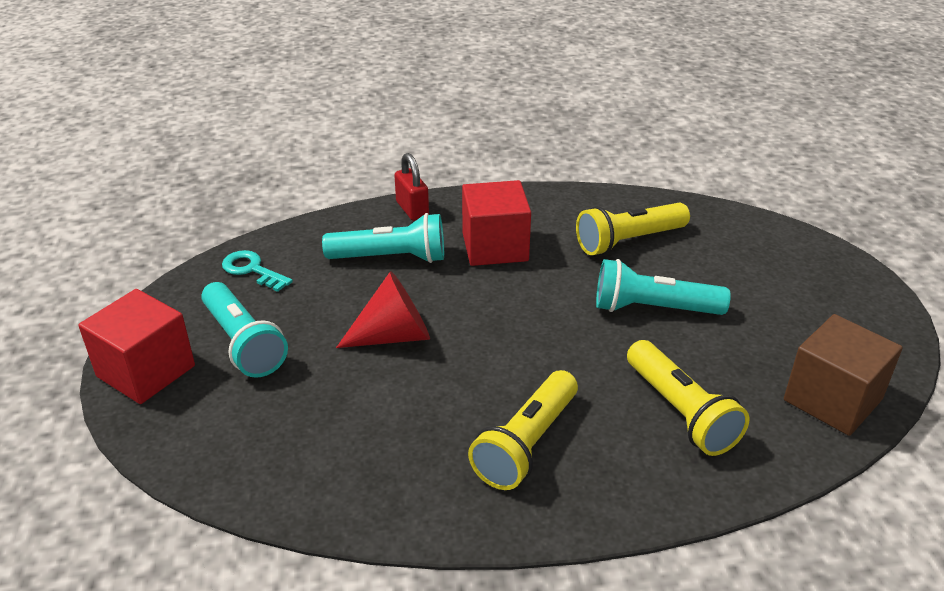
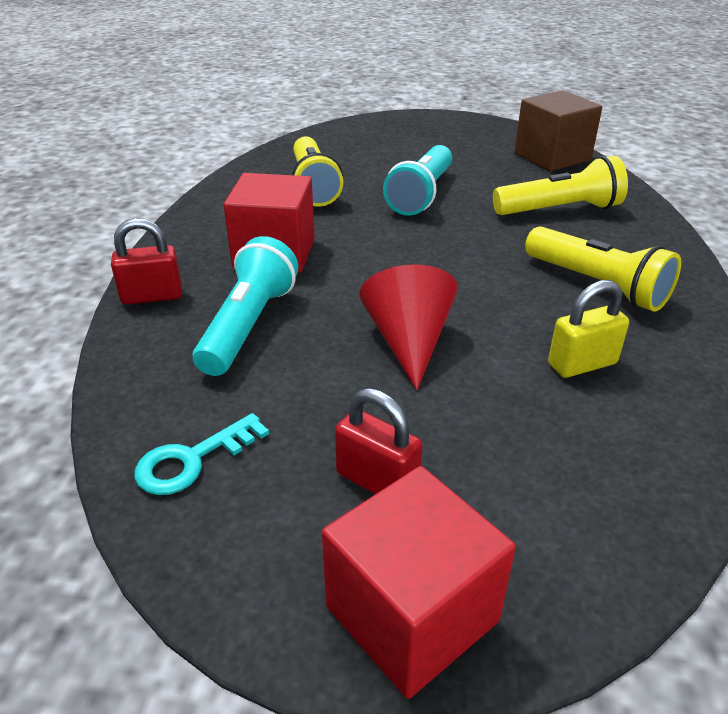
camera: 75 degrees left, 0 degrees up
(243, 343) = (377, 481): turquoise flashlight -> red padlock
(391, 435) = (582, 364): none -> yellow padlock

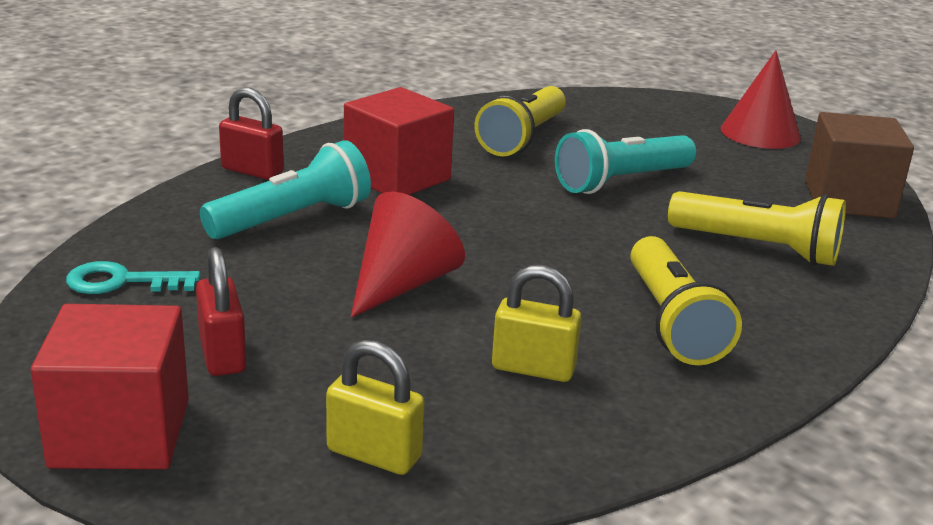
camera: 35 degrees right, 10 degrees down
(444, 129) = (760, 133): none -> red cone
(602, 498) = (374, 454): none -> yellow padlock

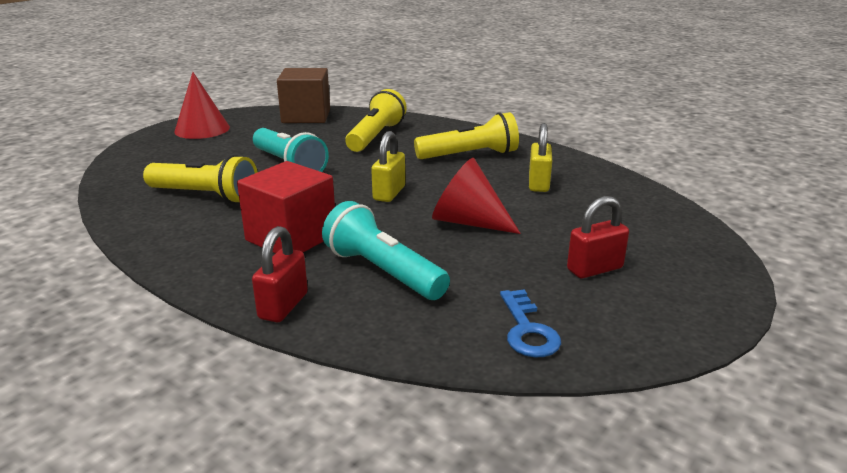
camera: 95 degrees left, 0 degrees up
(120, 433) = (702, 287): red cube -> none
(123, 282) = (527, 330): turquoise key -> blue key
(374, 454) = (646, 215): yellow padlock -> yellow padlock (389, 193)

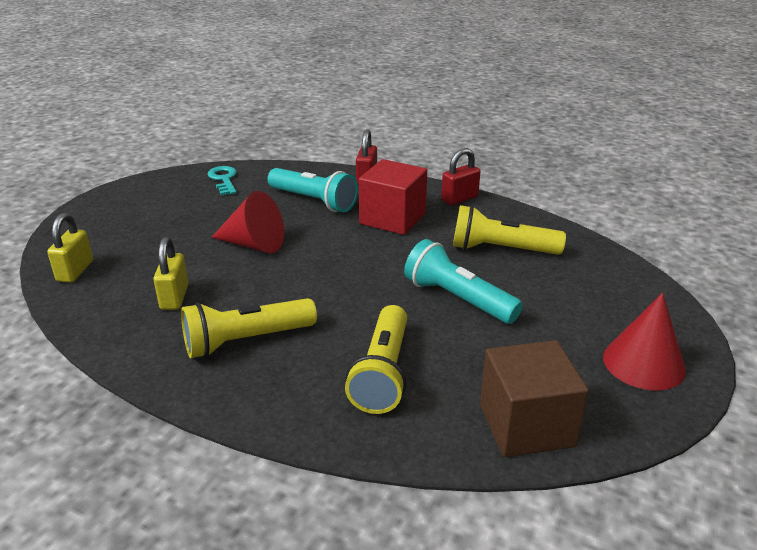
camera: 170 degrees right, 5 degrees up
(389, 193) = (330, 269): yellow padlock -> yellow padlock (75, 271)
(527, 330) = (224, 179): blue key -> turquoise key
(594, 269) = (165, 215): red padlock -> red padlock (459, 199)

